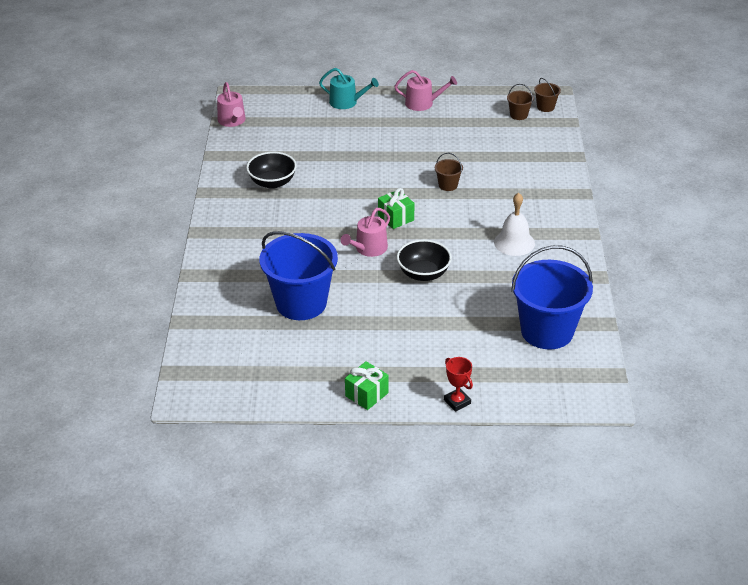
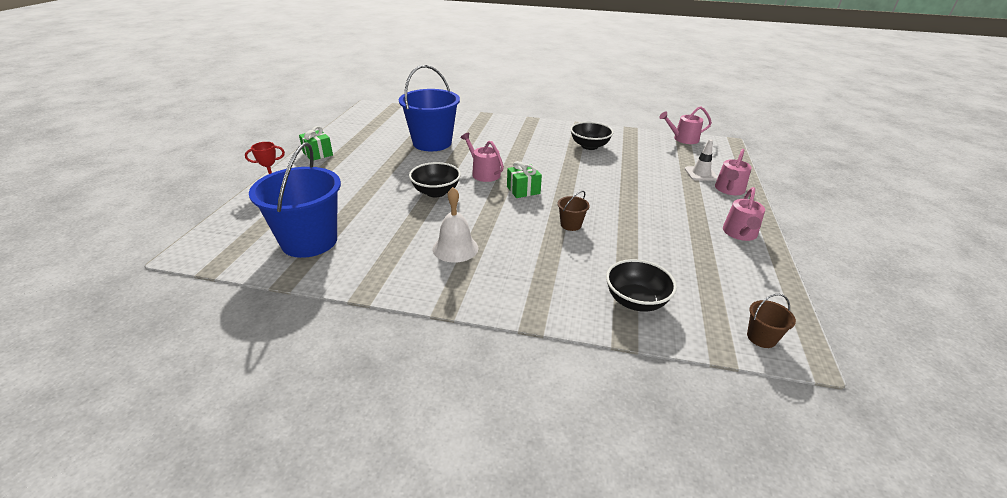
camera: 100 degrees right, 5 degrees down
(318, 115) = (700, 174): none -> white traffic cone
(346, 102) = (729, 190): turquoise watering can -> pink watering can
(518, 115) = (731, 305): brown bucket -> none
(535, 152) = (636, 301): none -> black bowl

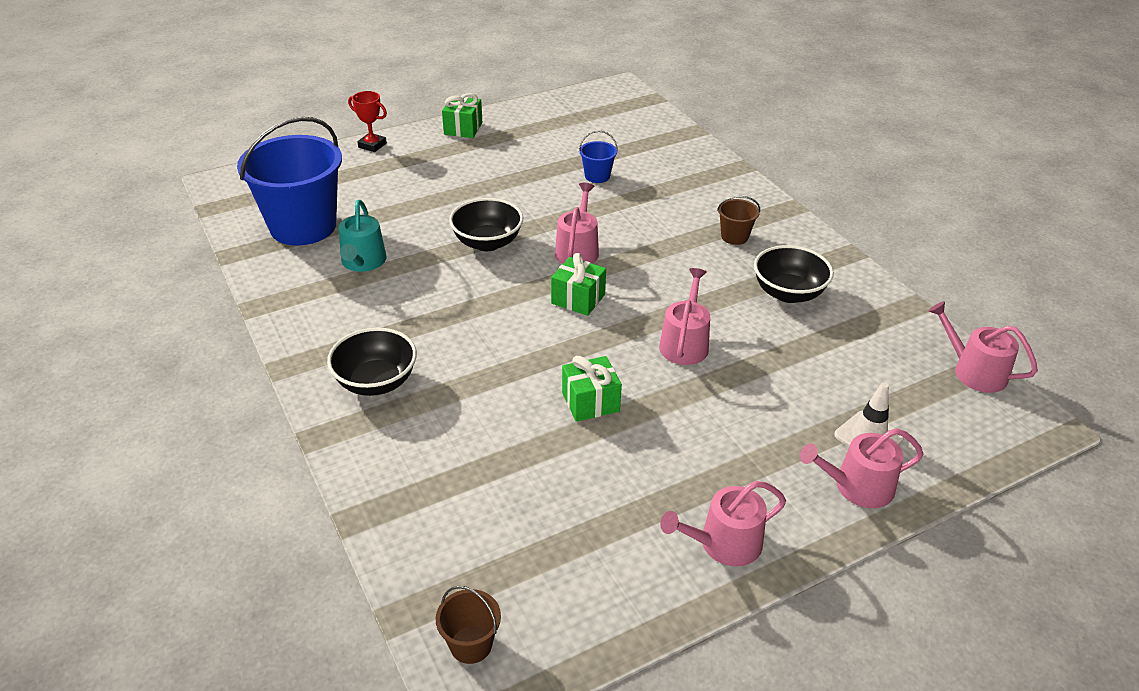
camera: 50 degrees right, 5 degrees up
(386, 236) = (363, 262): none -> turquoise watering can
(432, 143) = (597, 176): blue bucket -> blue bucket, size x0.41
(455, 248) = (392, 317): white bell -> none
(571, 225) = (544, 375): brown bucket -> brown bucket (734, 236)
(593, 181) = (684, 343): none -> pink watering can
(607, 222) = (590, 402): none -> green gift
(636, 301) = (435, 499): black bowl -> black bowl (376, 382)

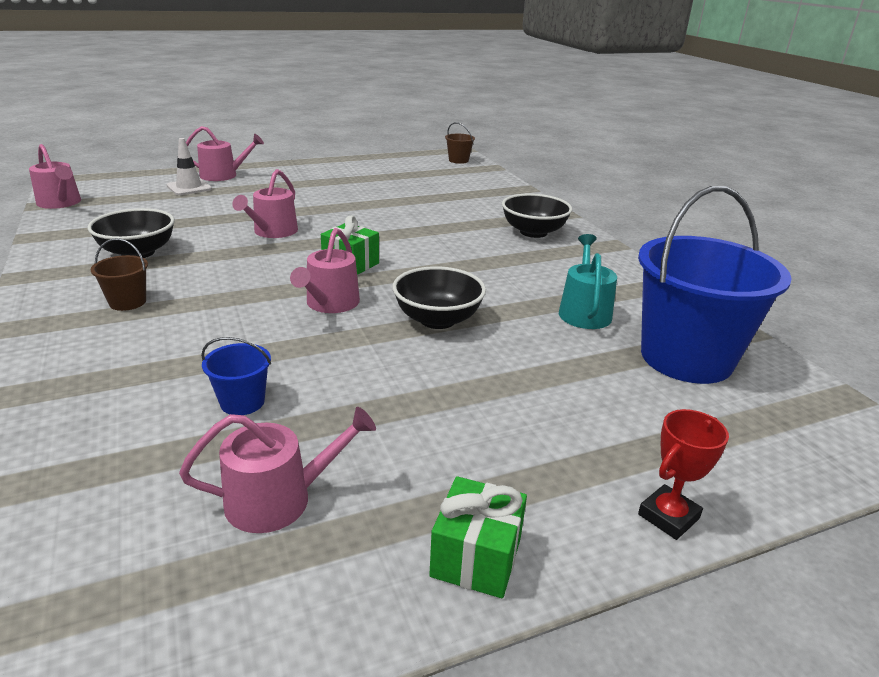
camera: 175 degrees left, 10 degrees down
(372, 145) = (668, 516): red trophy -> red trophy turned 75 degrees counterclockwise
(590, 402) = (369, 212): green gift -> none
(724, 544) = (320, 169): pink watering can -> pink watering can (279, 499)

